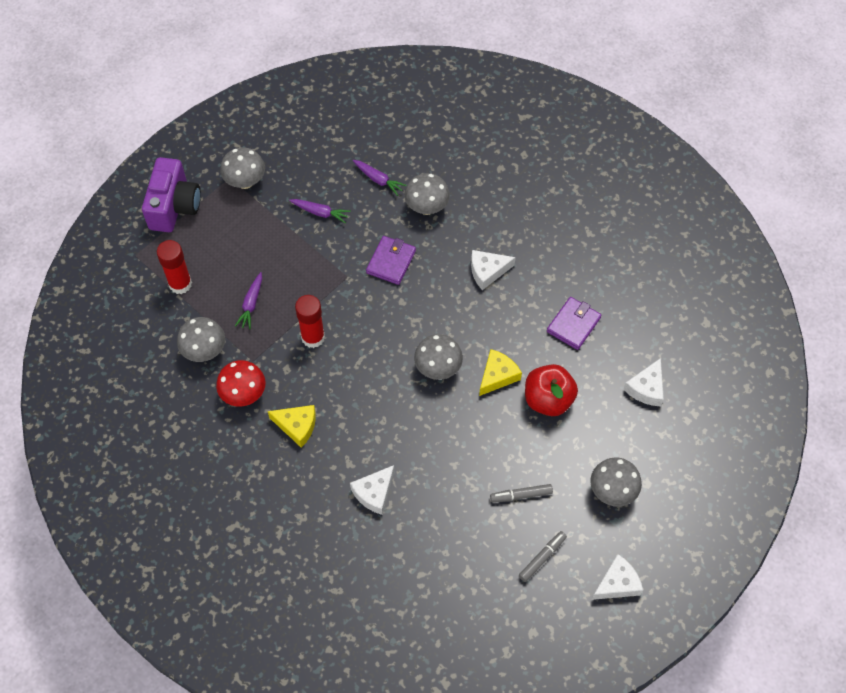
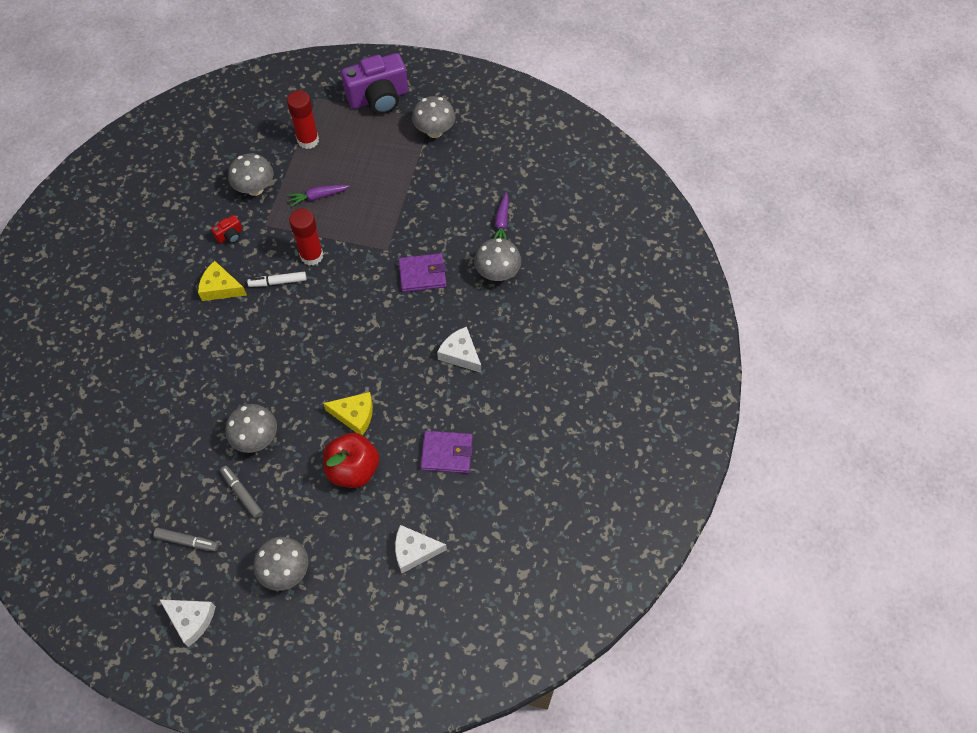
camera: 60 degrees right, 0 degrees up
(244, 394) = (230, 235): red mushroom -> red camera
(297, 426) = (220, 287): yellow cheese -> yellow cheese turned 120 degrees clockwise
(320, 212) = (439, 198): purple carrot -> none
(323, 376) = (278, 282): none -> white marker
(374, 493) = (186, 375): white cheese -> none
(438, 368) = (335, 364): grey mushroom -> grey mushroom (256, 439)

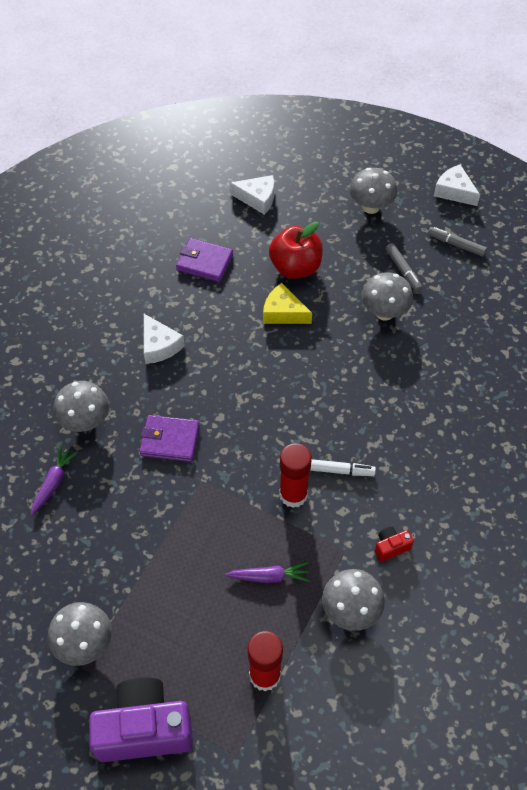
camera: 165 degrees left, 5 degrees down
(220, 287) = (408, 479): yellow cheese -> none

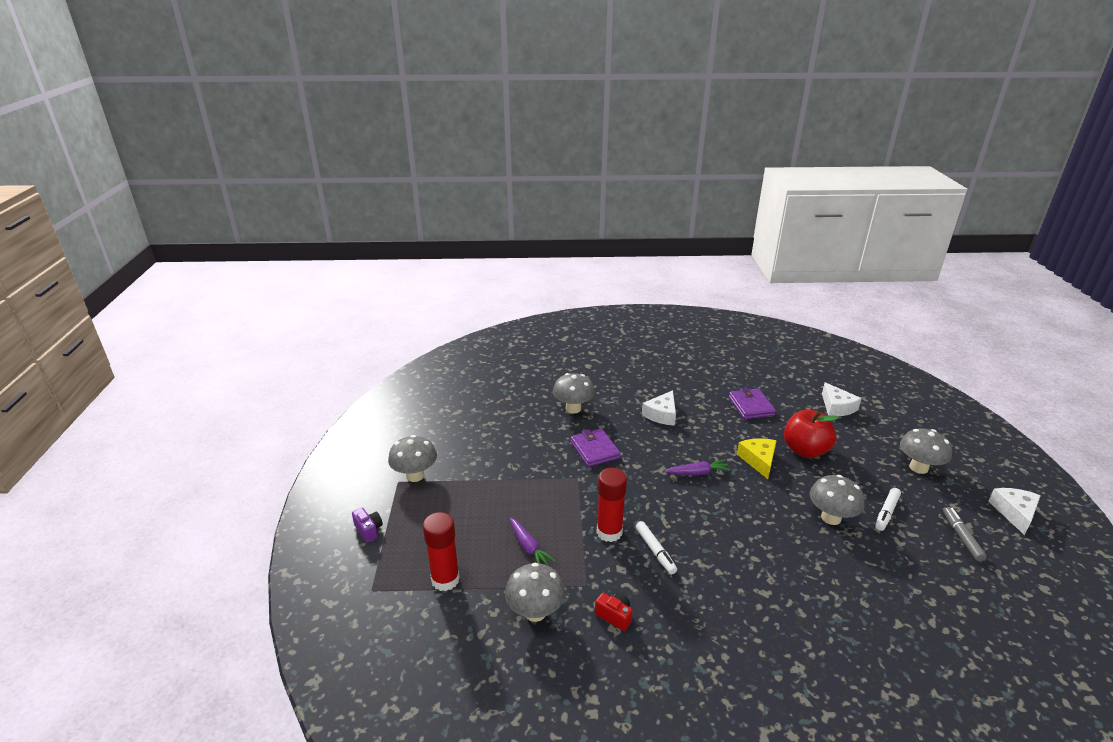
camera: 60 degrees right, 25 degrees down
(53, 483) = (518, 414): purple carrot -> purple carrot (697, 473)
(144, 728) = (369, 530): purple camera -> purple camera, size x0.42
(403, 270) = (886, 512): grey marker -> white marker

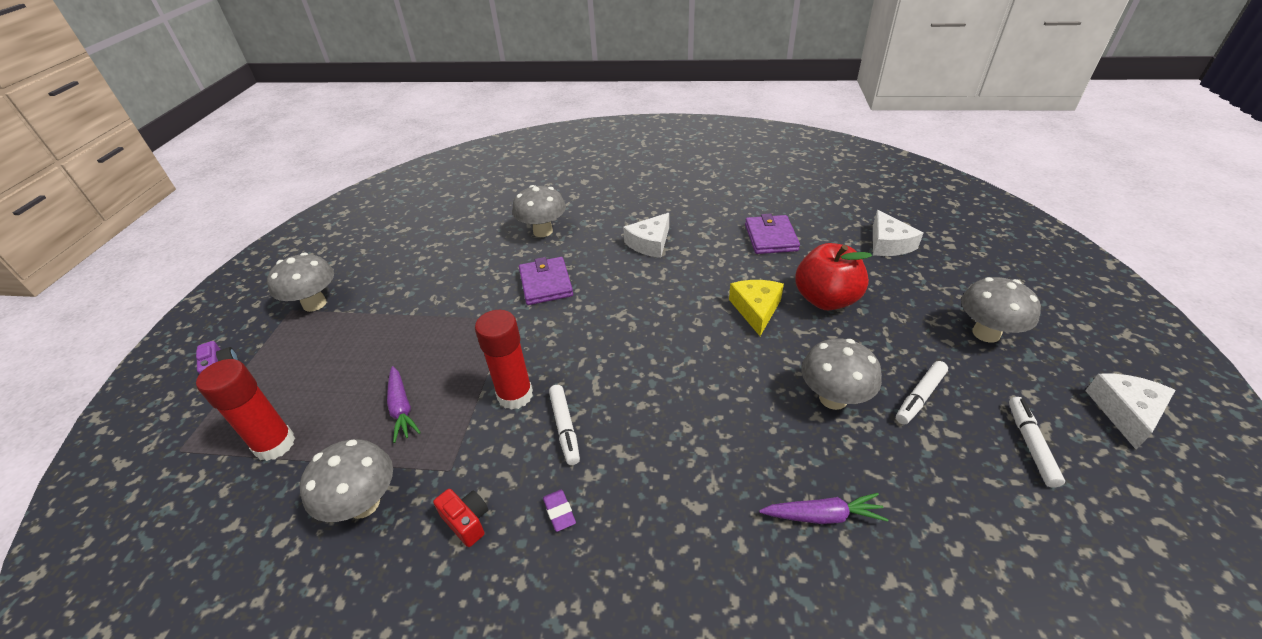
camera: 10 degrees right, 10 degrees up
(675, 604) = (559, 512): none -> purple eraser
(697, 473) = (666, 321): purple carrot -> purple carrot (822, 516)
(962, 537) = (1030, 445): grey marker -> white marker

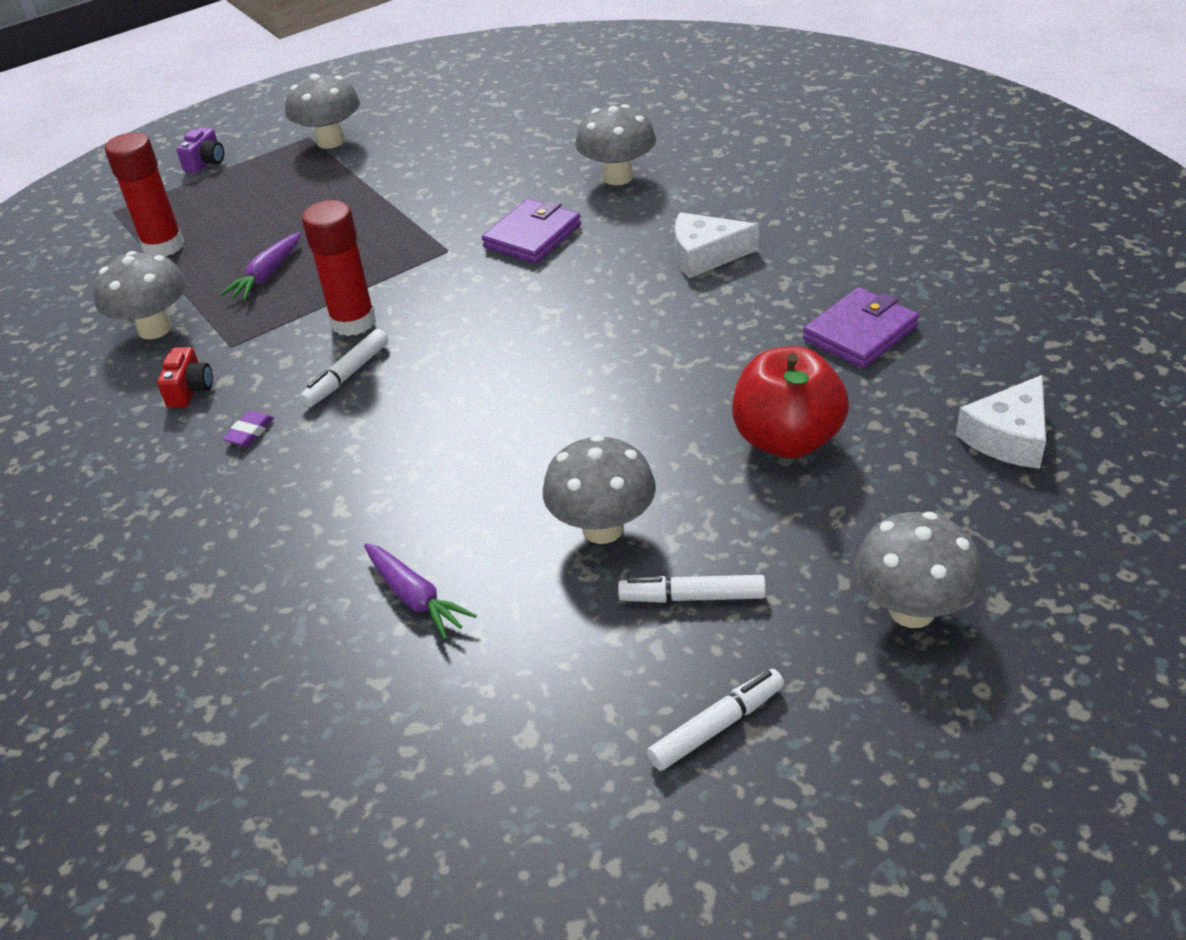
camera: 50 degrees right, 0 degrees up
(756, 309) = (689, 396): yellow cheese -> none
(1125, 412) = (904, 806): white cheese -> none

